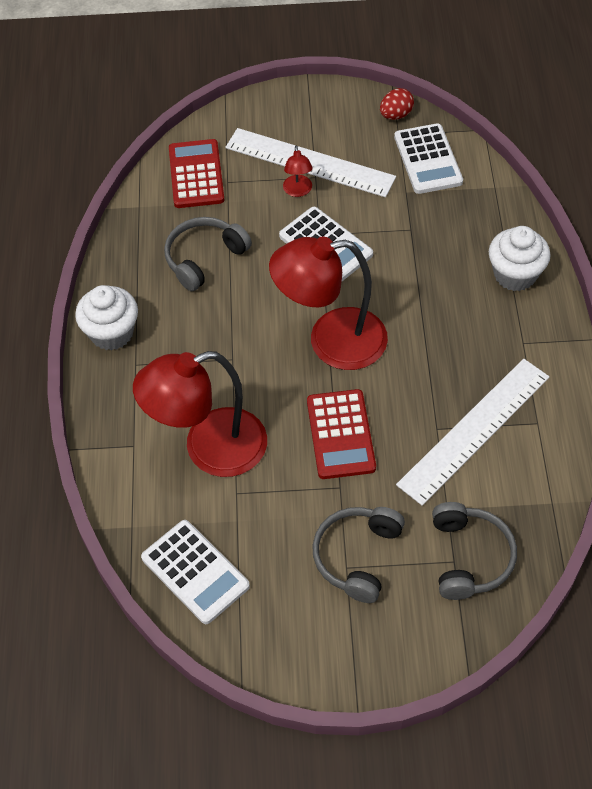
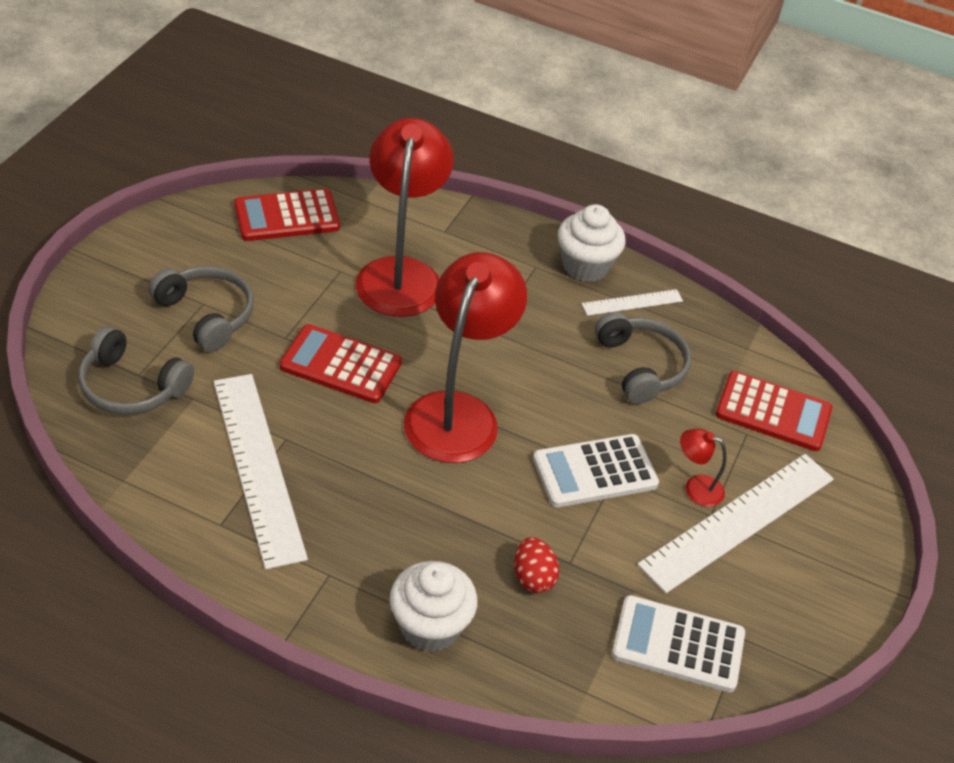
camera: 110 degrees right, 10 degrees down
(136, 288) = (632, 302): none -> white ruler
(195, 572) = (287, 216): white calculator -> red calculator
(396, 115) = (781, 654): red egg -> red egg (533, 578)

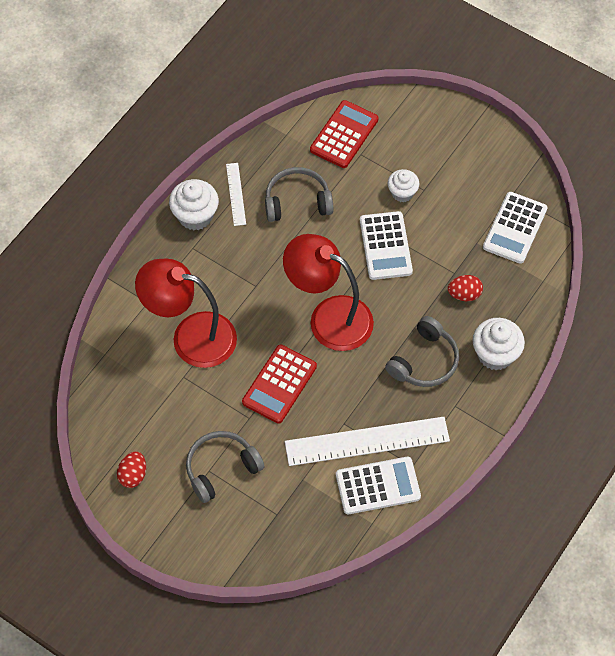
camera: 75 degrees left, 15 degrees up
(131, 387) = (288, 519): grey headphones -> grey headphones (424, 361)
(185, 483) = (377, 486): none -> white calculator
(194, 235) = (133, 475): none -> red egg
(287, 216) = (118, 409): red calculator -> none
(696, 487) = (402, 193): red lamp -> white cupcake
(738, 521) = (429, 176): white ruler -> none

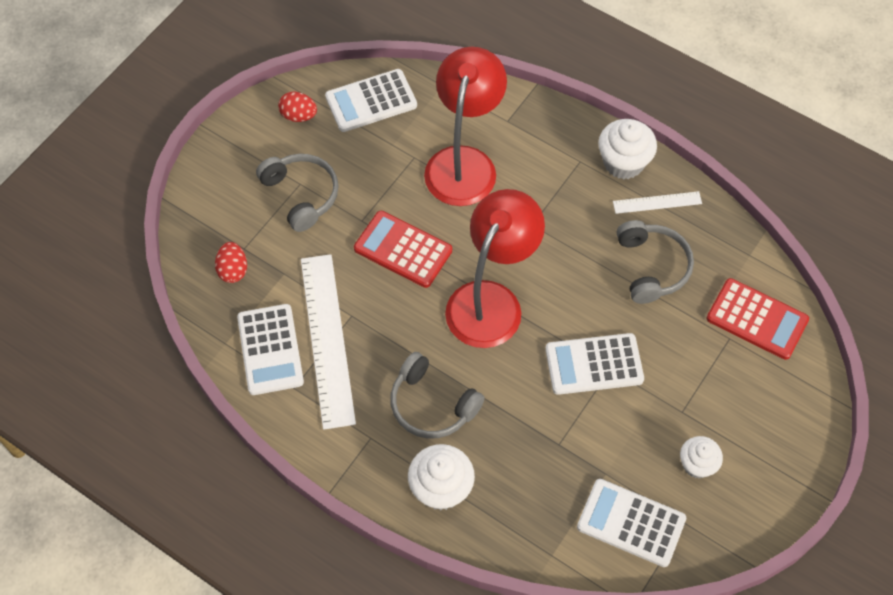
camera: 90 degrees right, 0 degrees up
(120, 413) = (371, 101): none -> white calculator
(402, 193) = (675, 386): white cupcake -> white cupcake (697, 464)
(464, 294) = (527, 455): red egg -> red egg (233, 270)

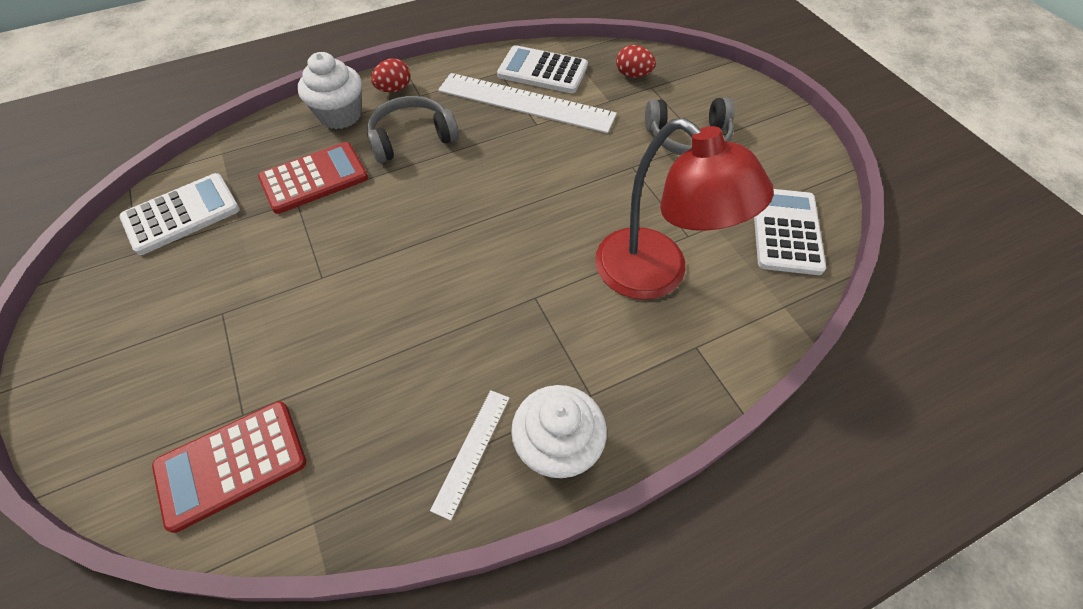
camera: 120 degrees right, 5 degrees down
(298, 116) = (790, 169): red egg -> red egg (394, 89)
(403, 250) = (579, 181): red calculator -> red calculator (314, 178)
(491, 301) = (473, 220): red lamp -> none
(594, 364) = (338, 266): white calculator -> none
(652, 267) = (393, 387): grey headphones -> none
(697, 464) = (165, 293): white cupcake -> none

